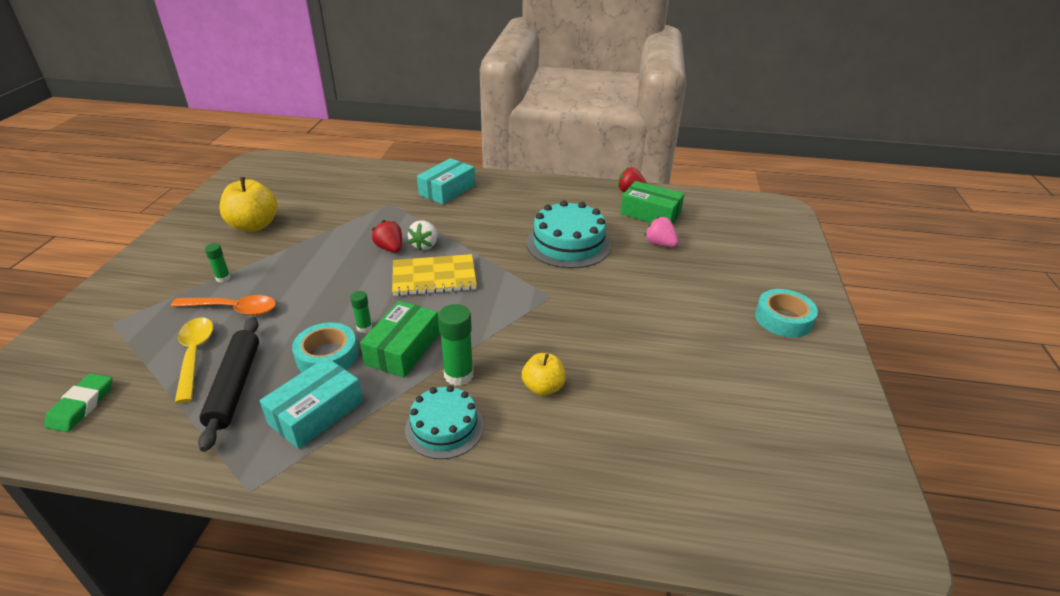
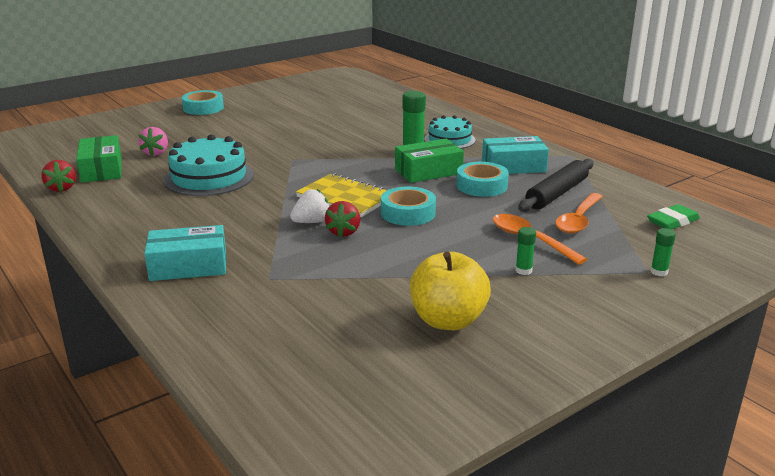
camera: 135 degrees left, 10 degrees down
(194, 356) = (578, 220): yellow spoon -> orange spoon
(363, 287) = (408, 213): none -> turquoise tape
(364, 328) = (439, 190): green glue stick -> green glue stick (659, 272)
(543, 387) = (377, 133): yellow apple -> none

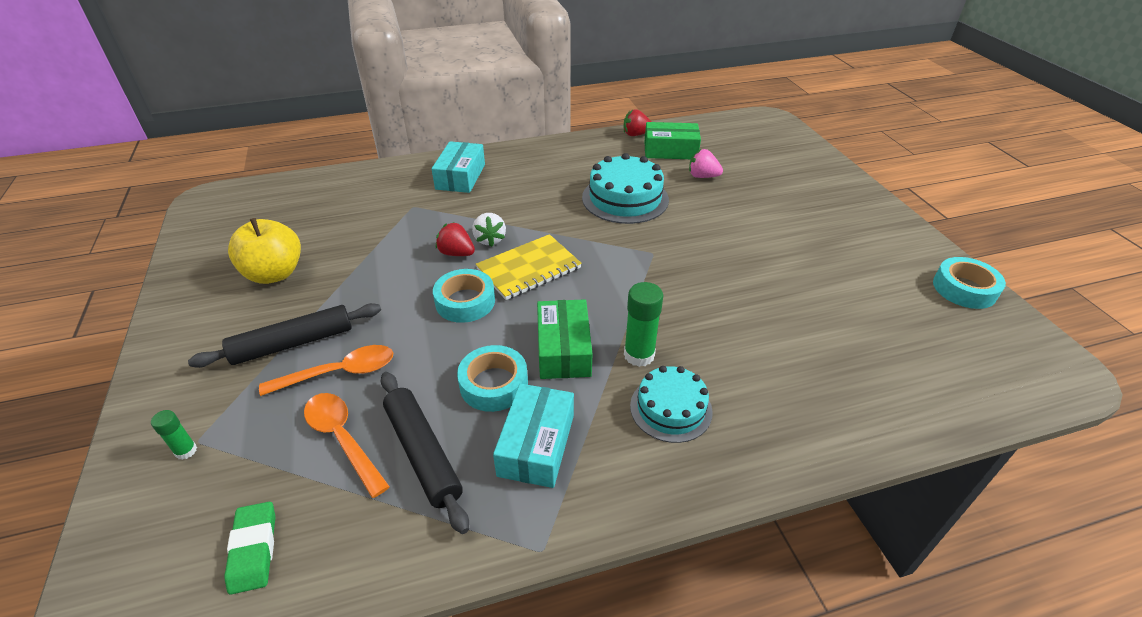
camera: 110 degrees right, 15 degrees up
(203, 108) = (849, 213): turquoise tape -> turquoise tape (964, 289)
(523, 270) = (293, 343): green glue stick -> black rolling pin

